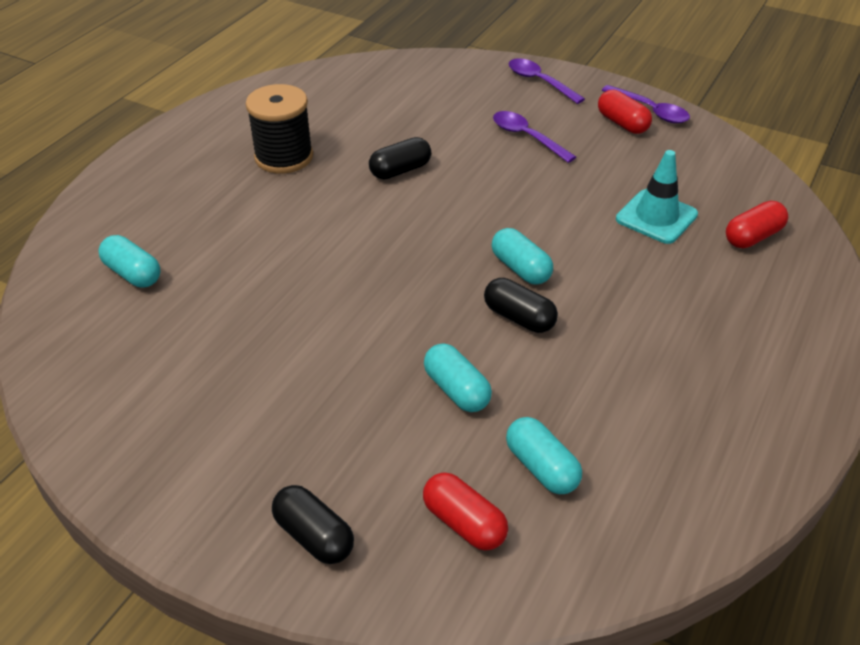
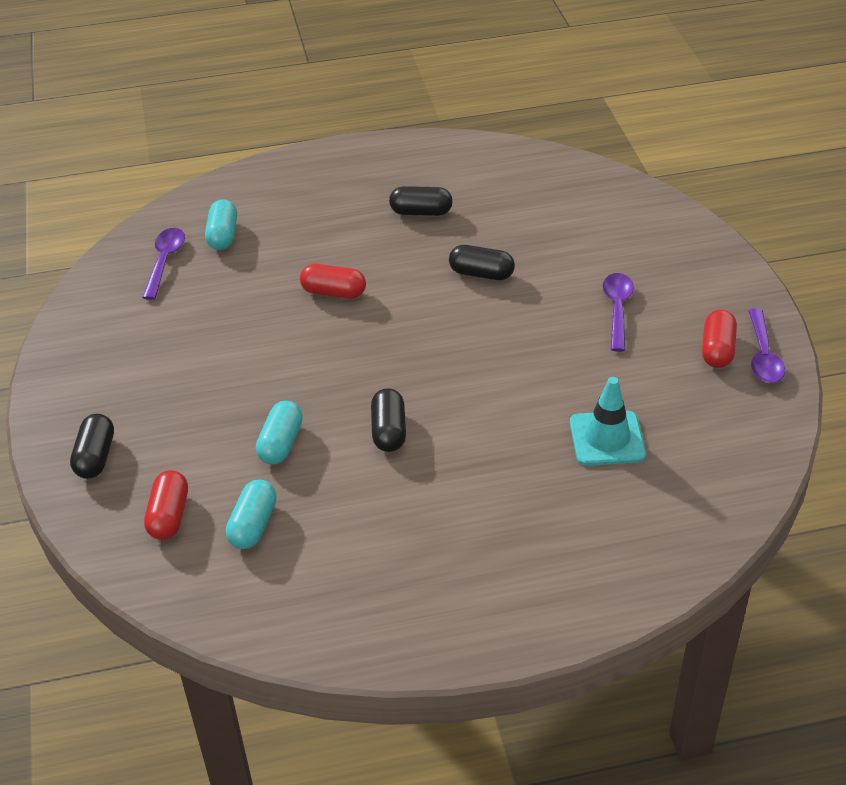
camera: 50 degrees right, 0 degrees up
(284, 157) = (421, 212): black spool -> black capsule
(520, 268) = (445, 401): turquoise capsule -> none
(540, 82) = (710, 270): purple spoon -> purple spoon (165, 261)
(753, 237) = (656, 509): red capsule -> red capsule (333, 292)

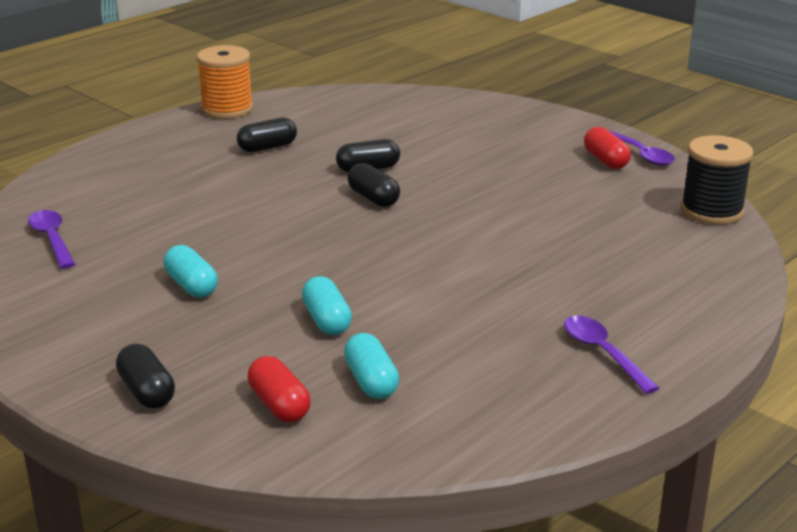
camera: 35 degrees left, 15 degrees down
(223, 235) = (93, 207): turquoise capsule -> turquoise capsule (191, 286)
(333, 292) = (251, 214): red capsule -> none
(389, 431) = (414, 281): black capsule -> black capsule (373, 198)
(432, 147) = (227, 109): none -> orange spool
(607, 439) = (594, 230): turquoise traffic cone -> none
(617, 309) = (503, 159): purple spoon -> purple spoon (603, 353)
(751, 463) = (711, 211): none -> black spool

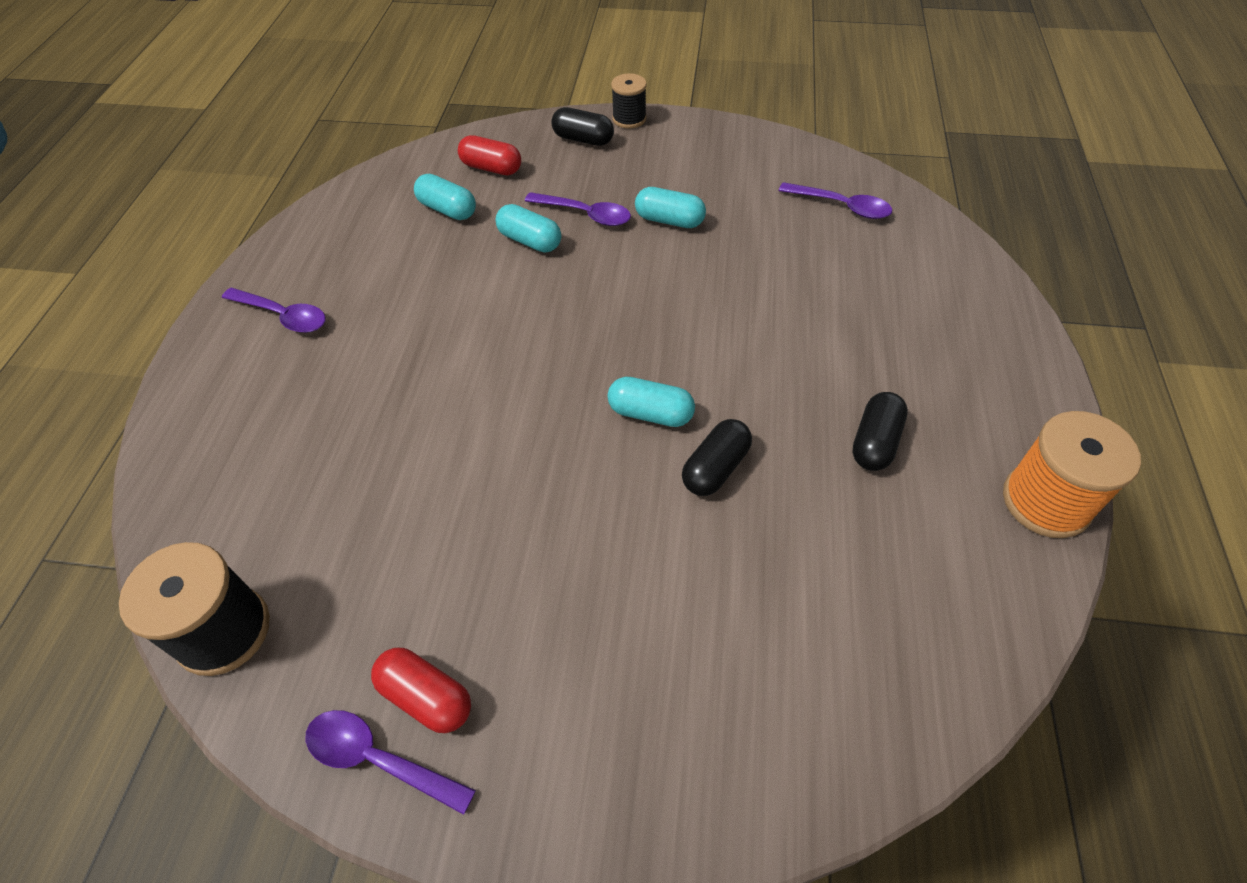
camera: 145 degrees right, 25 degrees up
(67, 392) = (629, 119): none -> black spool
(251, 320) = (585, 214): none -> purple spoon
(373, 198) = (650, 413): black capsule -> turquoise capsule

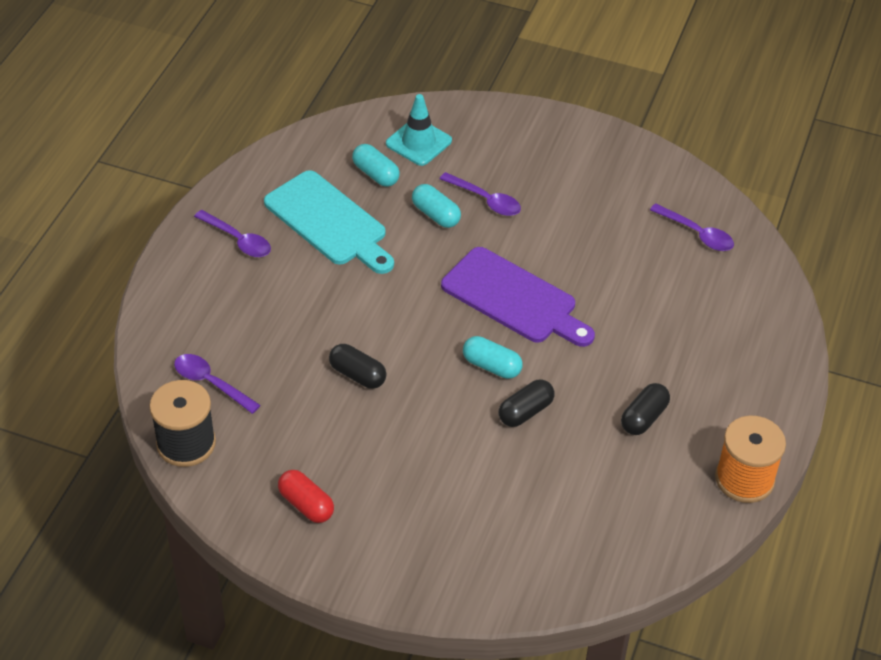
camera: 10 degrees right, 5 degrees down
(379, 759) = (273, 530): purple spoon -> purple spoon (211, 383)
(399, 273) = (329, 222): none -> turquoise cutting board
(491, 168) = (418, 142): red capsule -> turquoise traffic cone
(583, 139) = (502, 129): black capsule -> black capsule (357, 375)
(629, 119) = (547, 116): black spool -> none
(653, 321) = (514, 299): none -> purple cutting board
(669, 220) = (552, 219): turquoise capsule -> none

